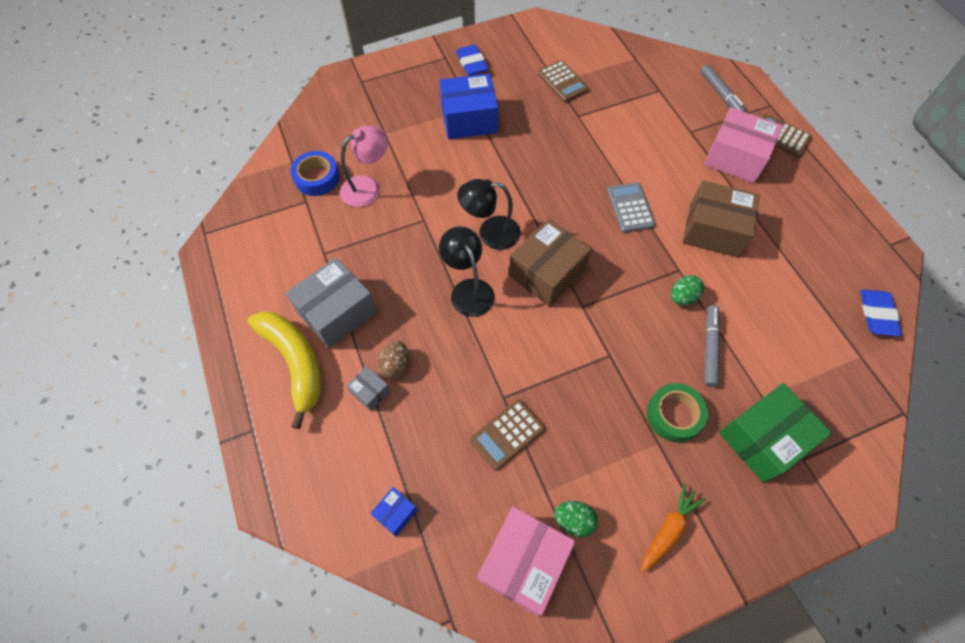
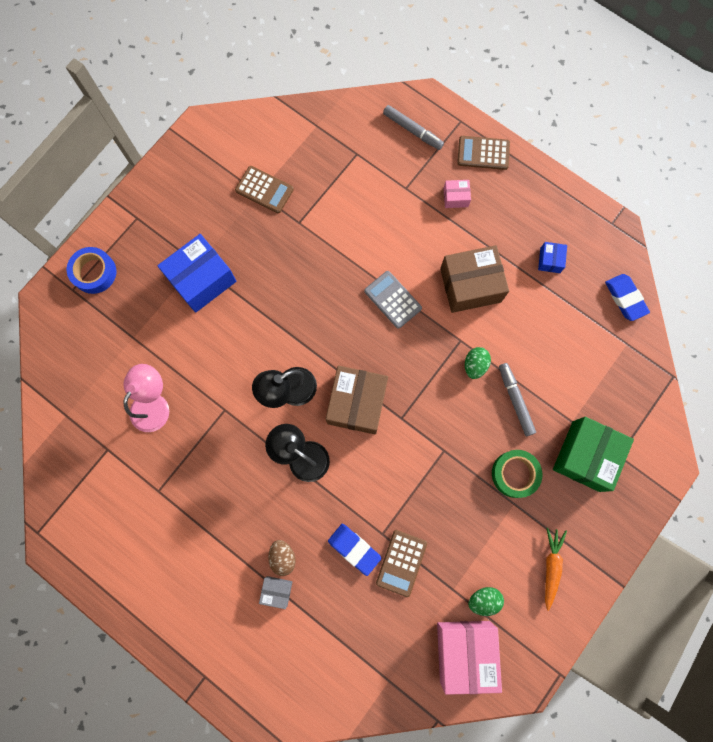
camera: 30 degrees left, 15 degrees up
(295, 363) = (200, 603): yellow banana -> none
(317, 178) = (101, 420): blue tape -> blue tape (94, 272)
(337, 312) = (205, 539): grey box -> none
(395, 513) = (354, 672): blue box -> blue box (550, 260)
(472, 63) = (166, 212): blue eraser -> blue eraser (354, 549)
(735, 157) = (455, 197): pink box -> pink box, size x0.47

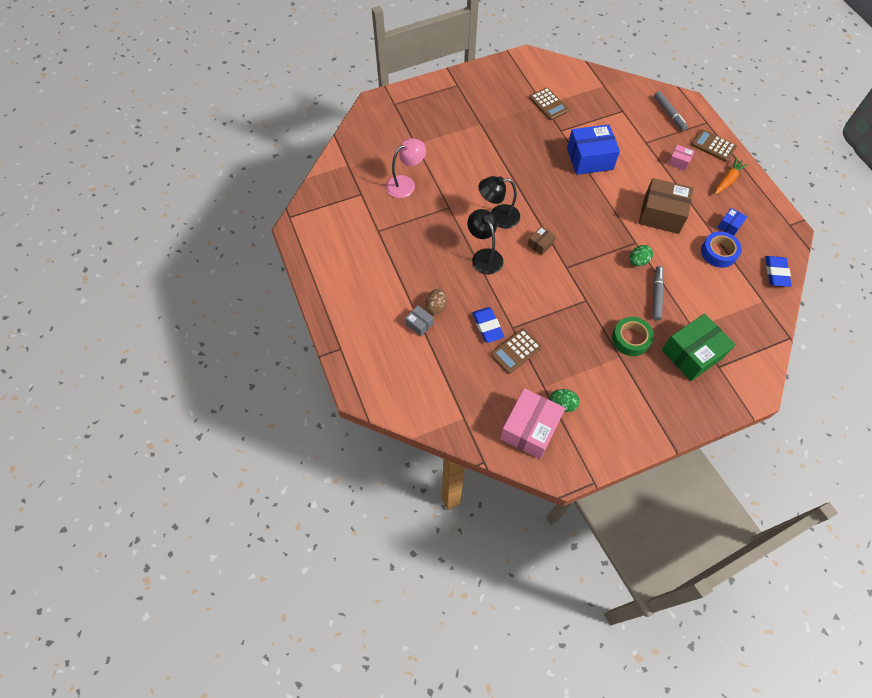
camera: 30 degrees right, 15 degrees down
(94, 272) = (413, 101): blue tape -> blue tape (718, 252)
(202, 279) = (478, 133): blue box -> blue box (590, 159)
(357, 403) = (540, 244): brown box -> brown box, size x0.47
(392, 300) = (600, 198): grey calculator -> none
(551, 566) = (626, 409): orange carrot -> orange carrot (728, 180)

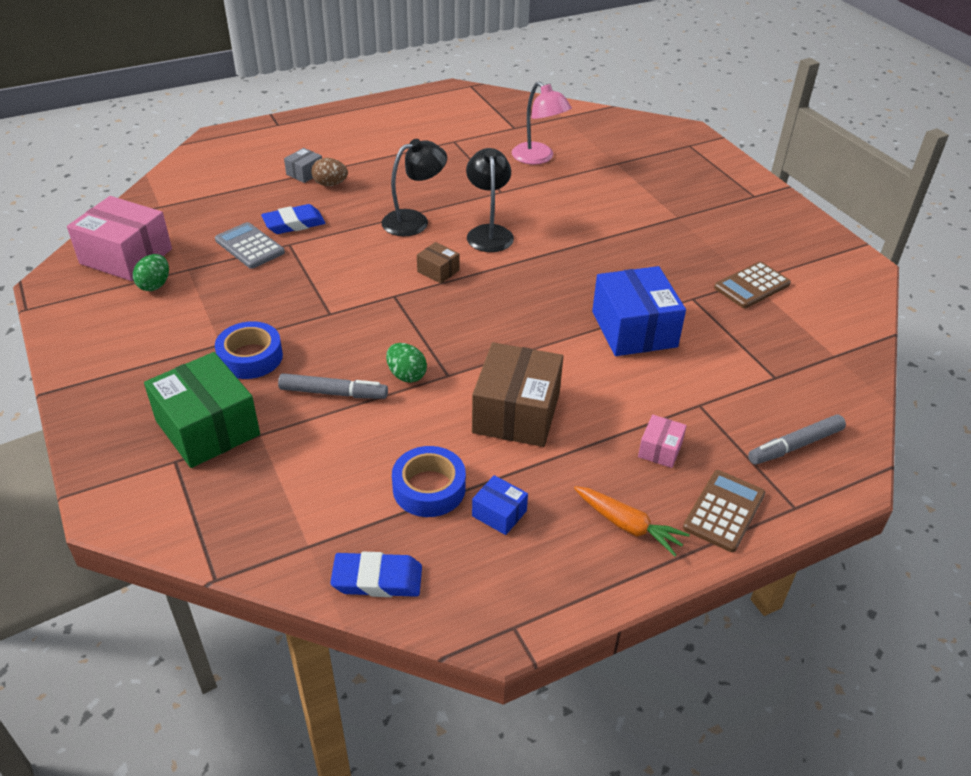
camera: 85 degrees right, 20 degrees down
(516, 351) = (249, 246): brown calculator -> grey calculator
(631, 339) = (250, 357): green tape -> blue tape

